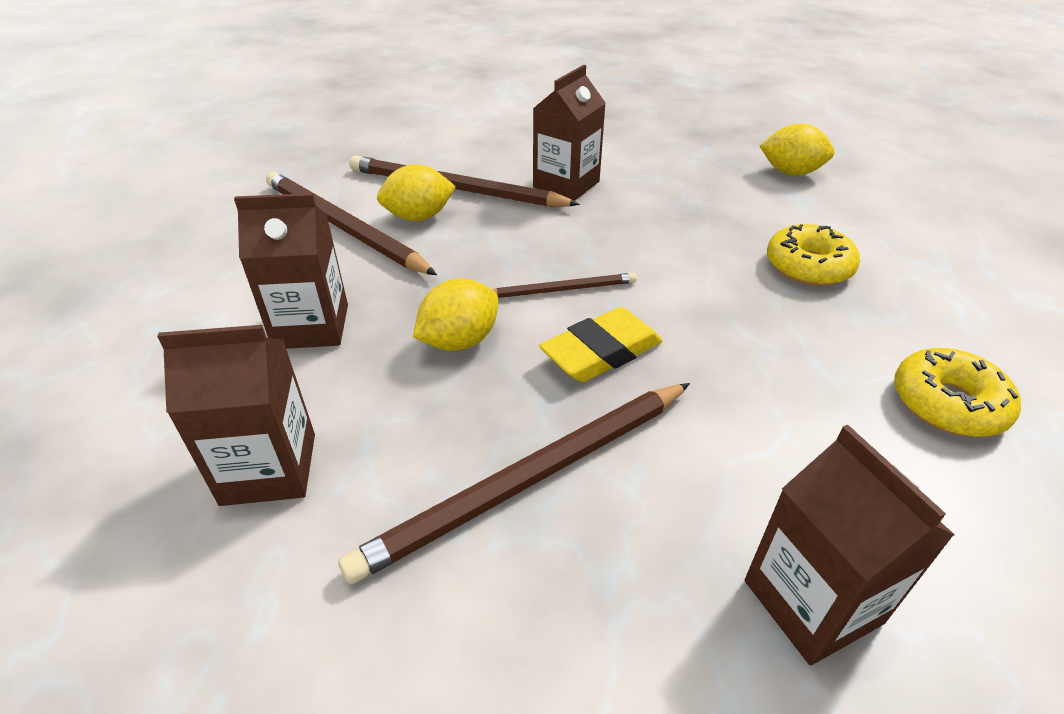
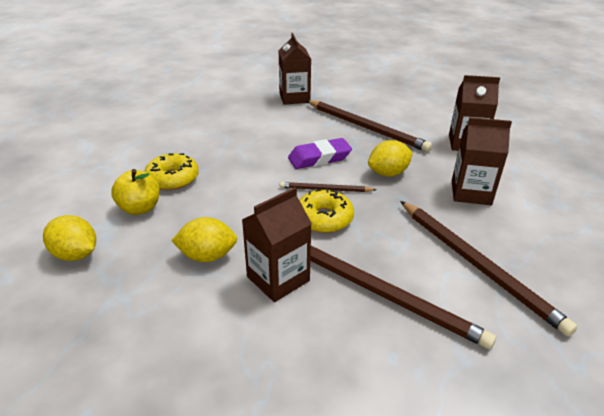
camera: 165 degrees left, 5 degrees down
(419, 217) = (414, 264): yellow lemon -> yellow lemon (207, 256)
(530, 479) = (366, 128): brown pencil -> brown pencil turned 60 degrees clockwise
(601, 352) = (319, 158): yellow eraser -> purple eraser
(793, 221) = (140, 208): none -> yellow apple
(947, 404) = (193, 123): yellow donut -> yellow donut (324, 218)

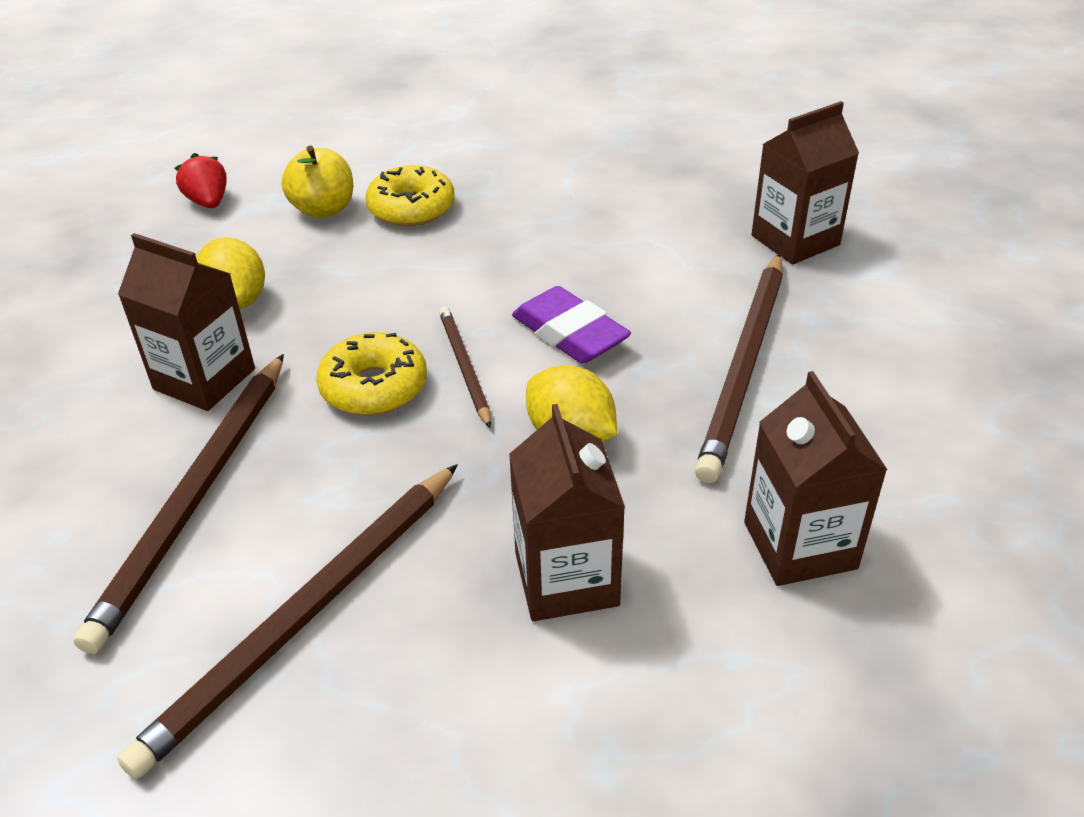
camera: 70 degrees right, 5 degrees up
(76, 254) = (208, 202): yellow lemon -> red strawberry

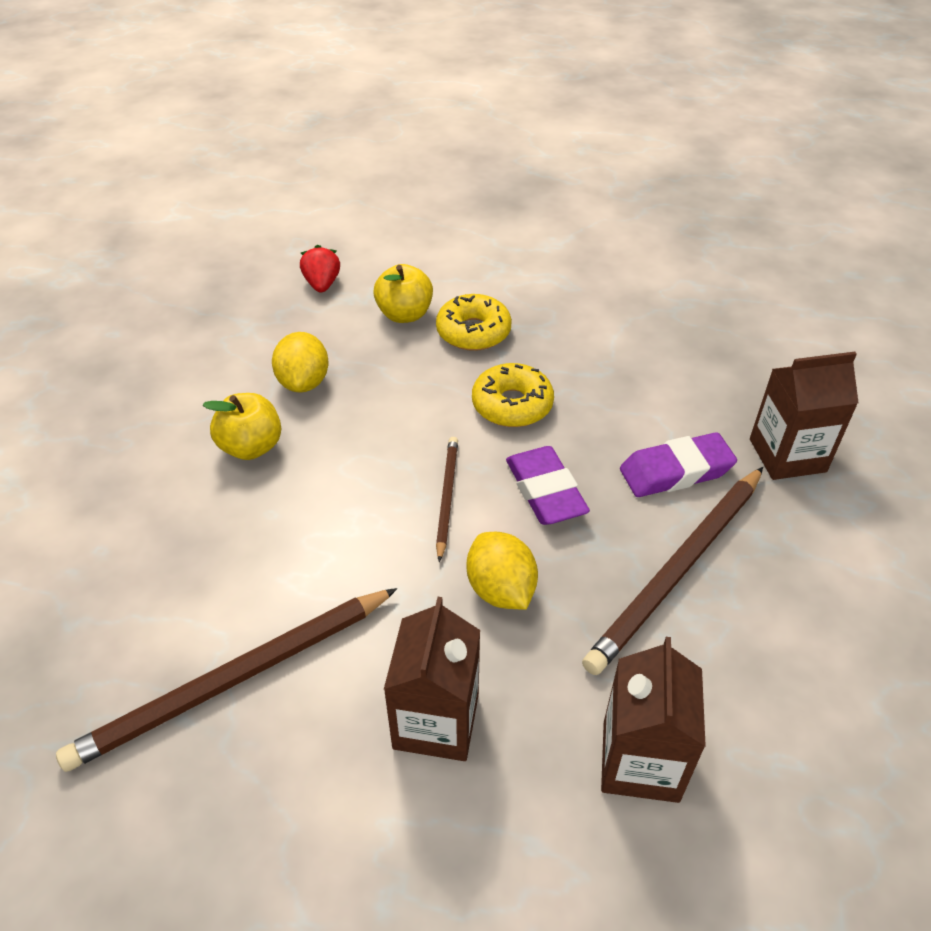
camera: 20 degrees right, 5 degrees up
(196, 497) = (202, 549): brown pencil -> none
(204, 379) = (251, 447): brown carton -> yellow apple
(374, 387) = (370, 493): yellow donut -> yellow donut (512, 405)
(695, 281) = (676, 471): none -> purple eraser

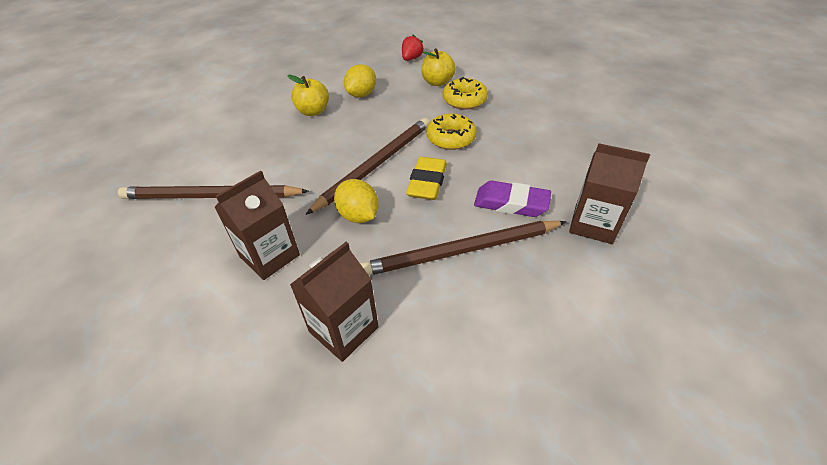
camera: 35 degrees right, 0 degrees up
(447, 497) = (376, 165): brown pencil -> brown pencil, size x1.89
(501, 590) = (358, 216): yellow lemon -> yellow lemon turned 45 degrees counterclockwise
(545, 491) = (427, 183): purple eraser -> yellow eraser

